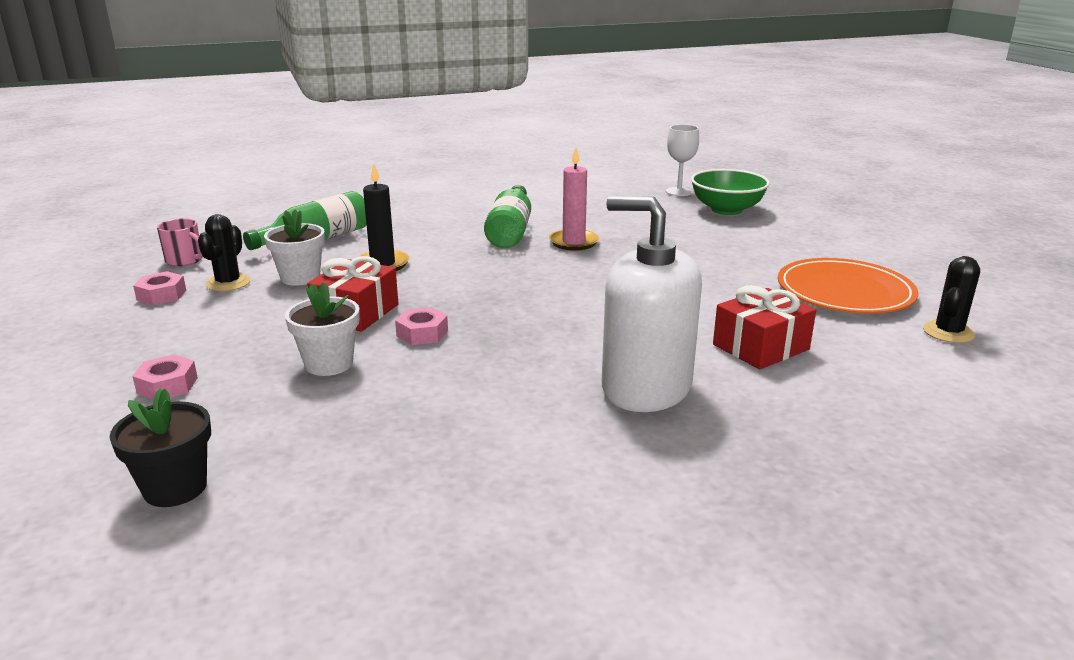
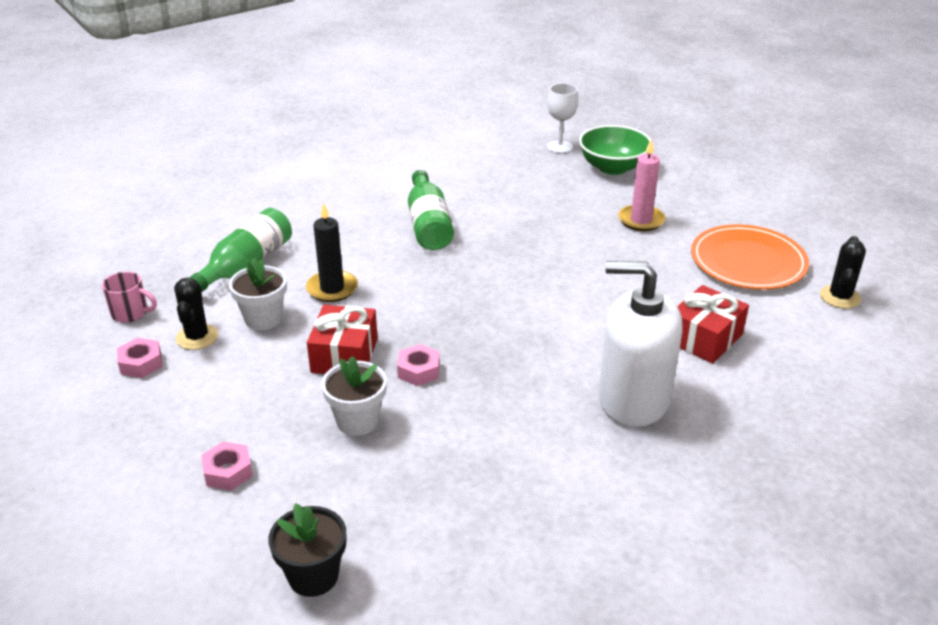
camera: 15 degrees left, 10 degrees up
(573, 242) = (495, 232): pink candle -> pink candle (641, 220)

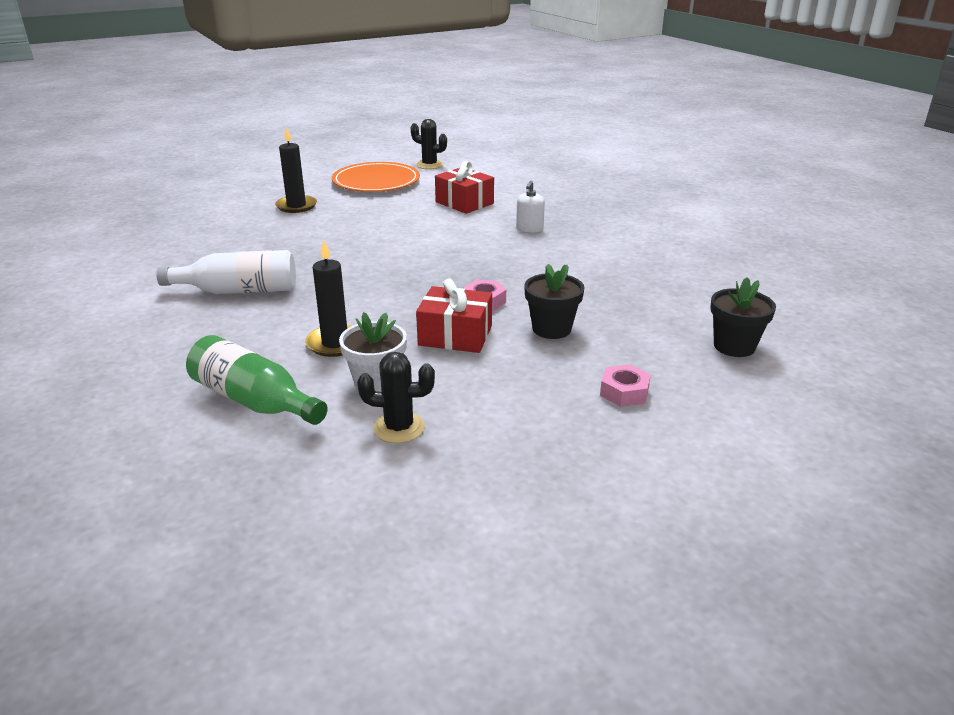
camera: 85 degrees left, 5 degrees down
(131, 313) = (326, 489): pink mug -> none
(141, 363) = (442, 467): pink nut -> none
(357, 421) = (551, 329): white flower pot -> black flower pot
(428, 224) = (238, 291): green bottle -> white bottle
(560, 147) = (135, 225): white goblet -> none
(613, 167) = (198, 208): green bowl -> none
(633, 399) = (529, 229): white soap dispenser -> white soap dispenser, size x0.42
(641, 220) = (296, 206): pink candle -> black candle

